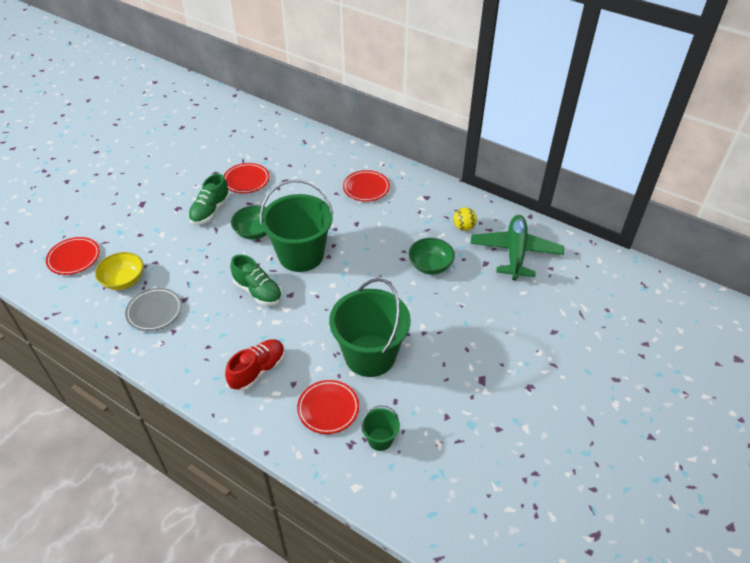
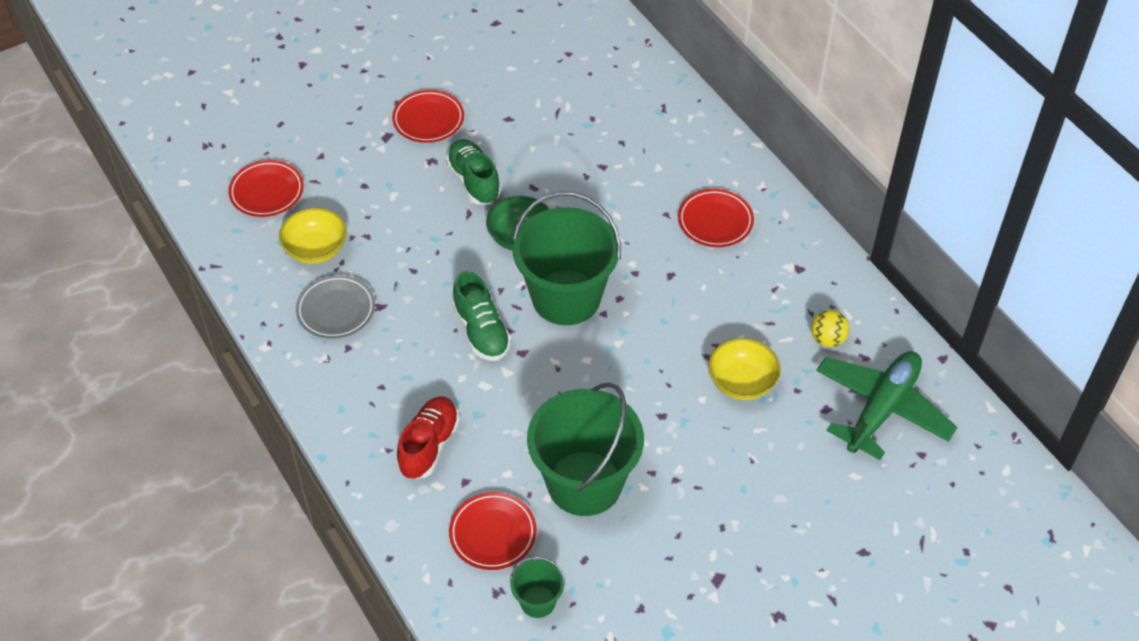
camera: 25 degrees right, 5 degrees up
(210, 211) = (474, 181): green shoe -> green shoe turned 105 degrees clockwise
(246, 180) = (547, 148): red plate -> red plate (428, 120)
(258, 371) = (429, 446): red shoe -> red shoe turned 45 degrees counterclockwise
(430, 265) = (742, 382): green bowl -> yellow bowl

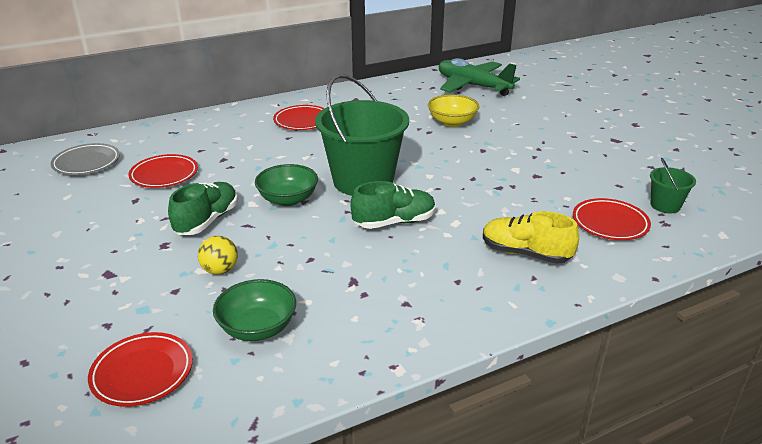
camera: 85 degrees left, 20 degrees down
(316, 249) = (257, 328): yellow bowl -> green bowl
(336, 310) = (353, 312): grey plate -> grey plate (87, 163)
(428, 120) = (103, 245): red plate -> red plate (164, 175)
(429, 446) = (525, 253): red shoe -> yellow shoe
(474, 181) = (207, 221): green shoe -> green shoe turned 135 degrees clockwise
(584, 483) = (549, 182): green bucket -> none
(827, 339) = (417, 95): yellow ball -> yellow ball (220, 270)

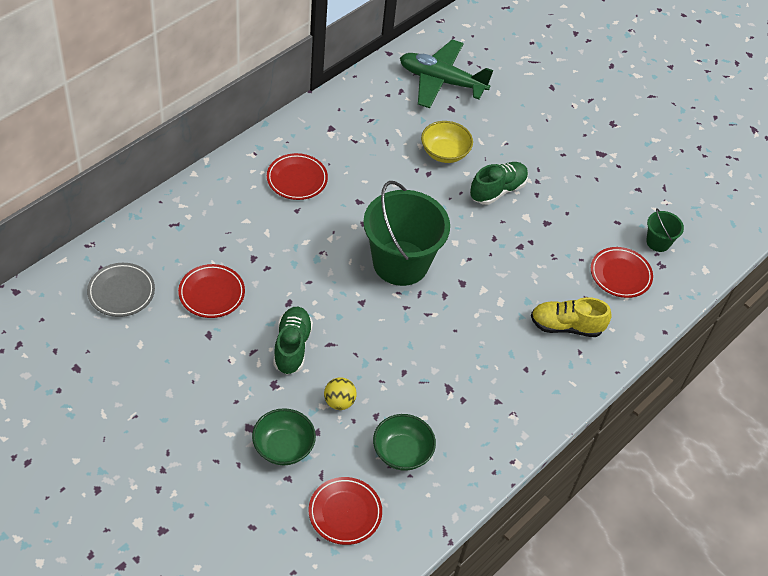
camera: 25 degrees left, 20 degrees up
(288, 199) = (347, 303): green bowl -> green bowl (283, 447)
(394, 222) = (451, 312): green shoe -> green shoe (497, 190)

